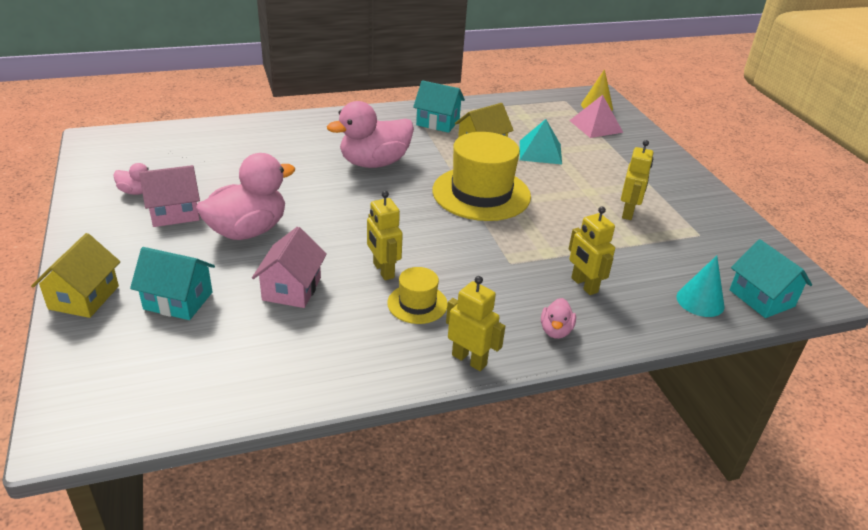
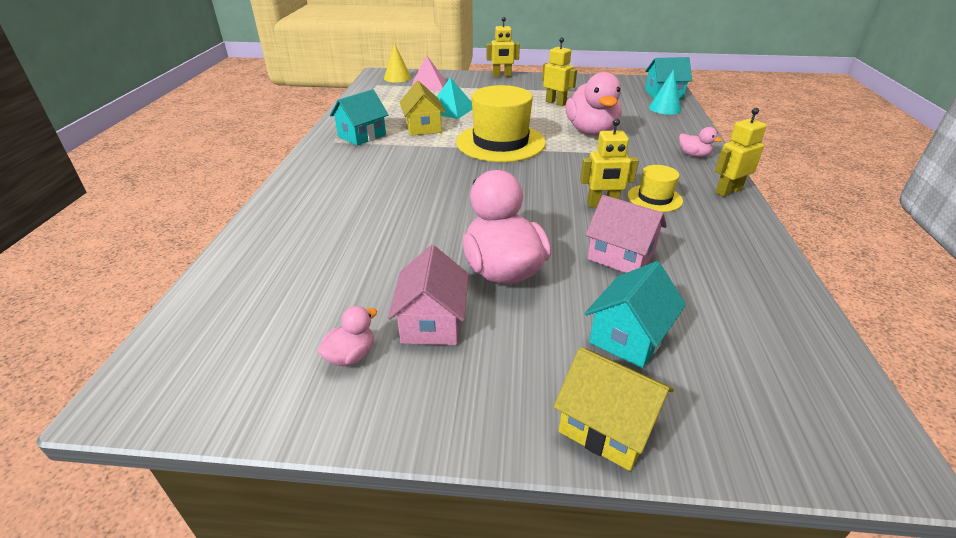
camera: 65 degrees left, 0 degrees up
(374, 163) = (412, 177): pink duck -> pink duck (591, 131)
(584, 285) = (641, 135): yellow robot -> yellow robot (502, 76)

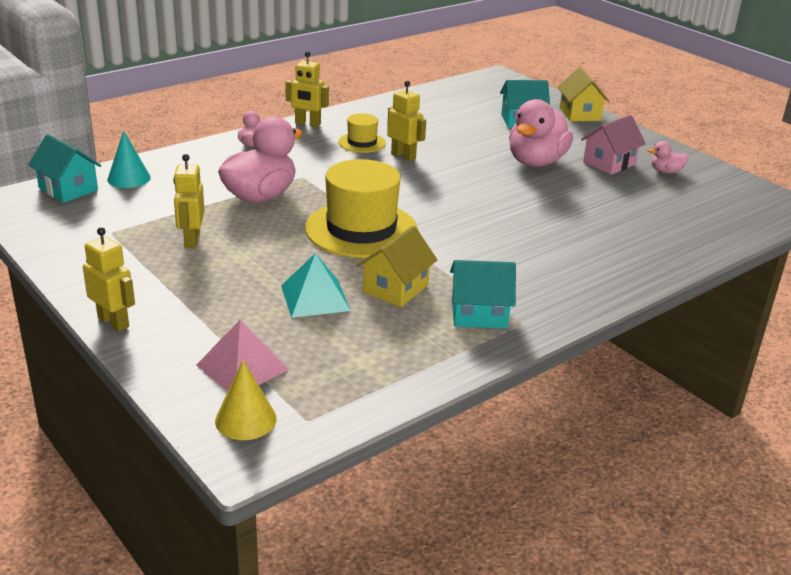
camera: 135 degrees left, 5 degrees down
(621, 256) = (458, 137): pink house -> none

